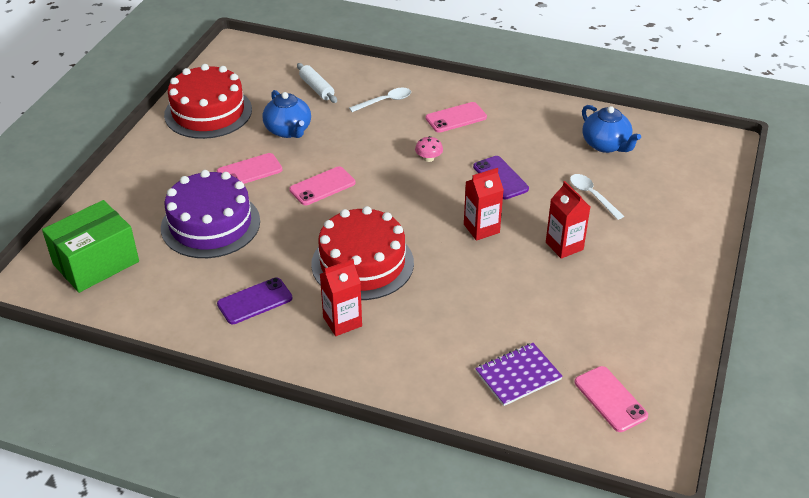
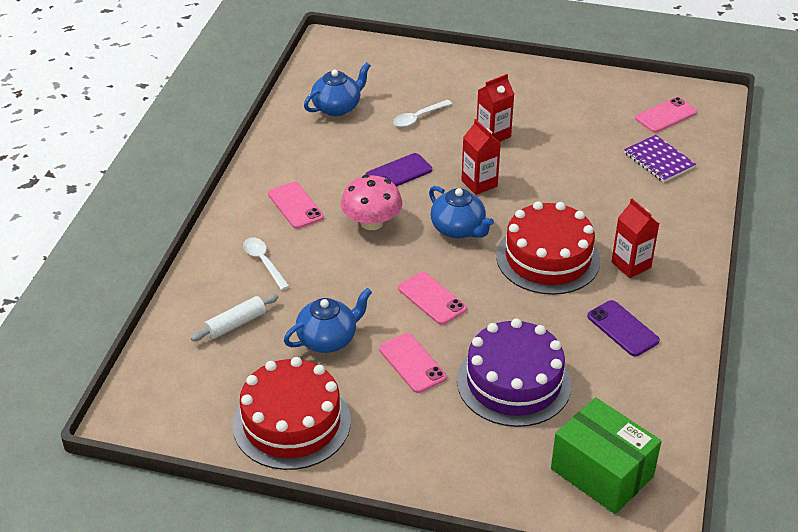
camera: 95 degrees left, 0 degrees up
(413, 209) = (458, 229): none -> blue teapot
(428, 158) = (371, 222): pink mushroom -> pink mushroom, size x1.99

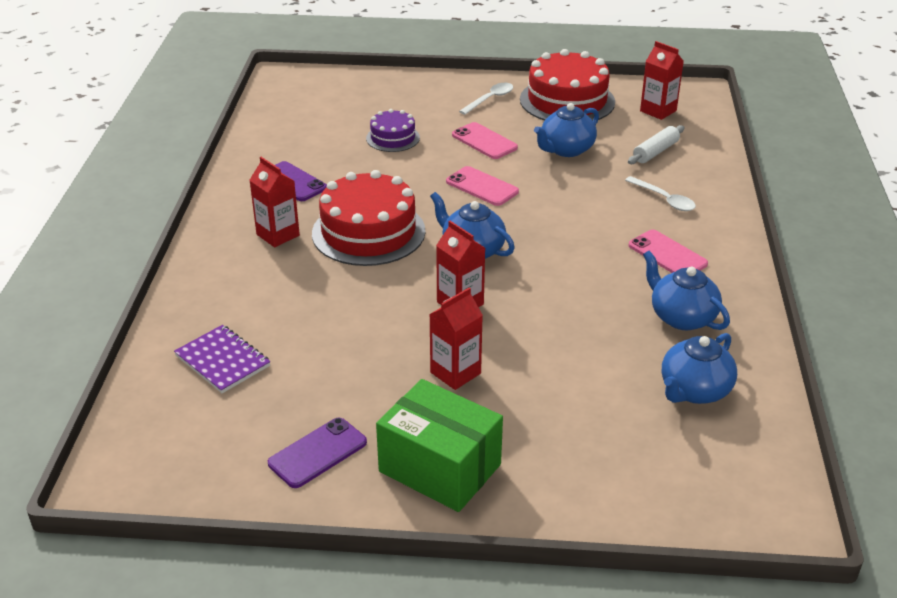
camera: 170 degrees right, 5 degrees down
(194, 389) = (658, 111): none -> red carton
(316, 154) = (681, 317): none -> blue teapot
(371, 222) = (572, 246): pink mushroom -> none
(399, 173) = (564, 305): purple phone -> purple phone (317, 453)
(418, 118) = (570, 388): white spoon -> white spoon (490, 99)
(514, 382) = (393, 138): purple cake -> purple cake, size x0.54
(602, 473) = (319, 97): green box -> green box (440, 468)
(665, 115) = (197, 437): pink phone -> none

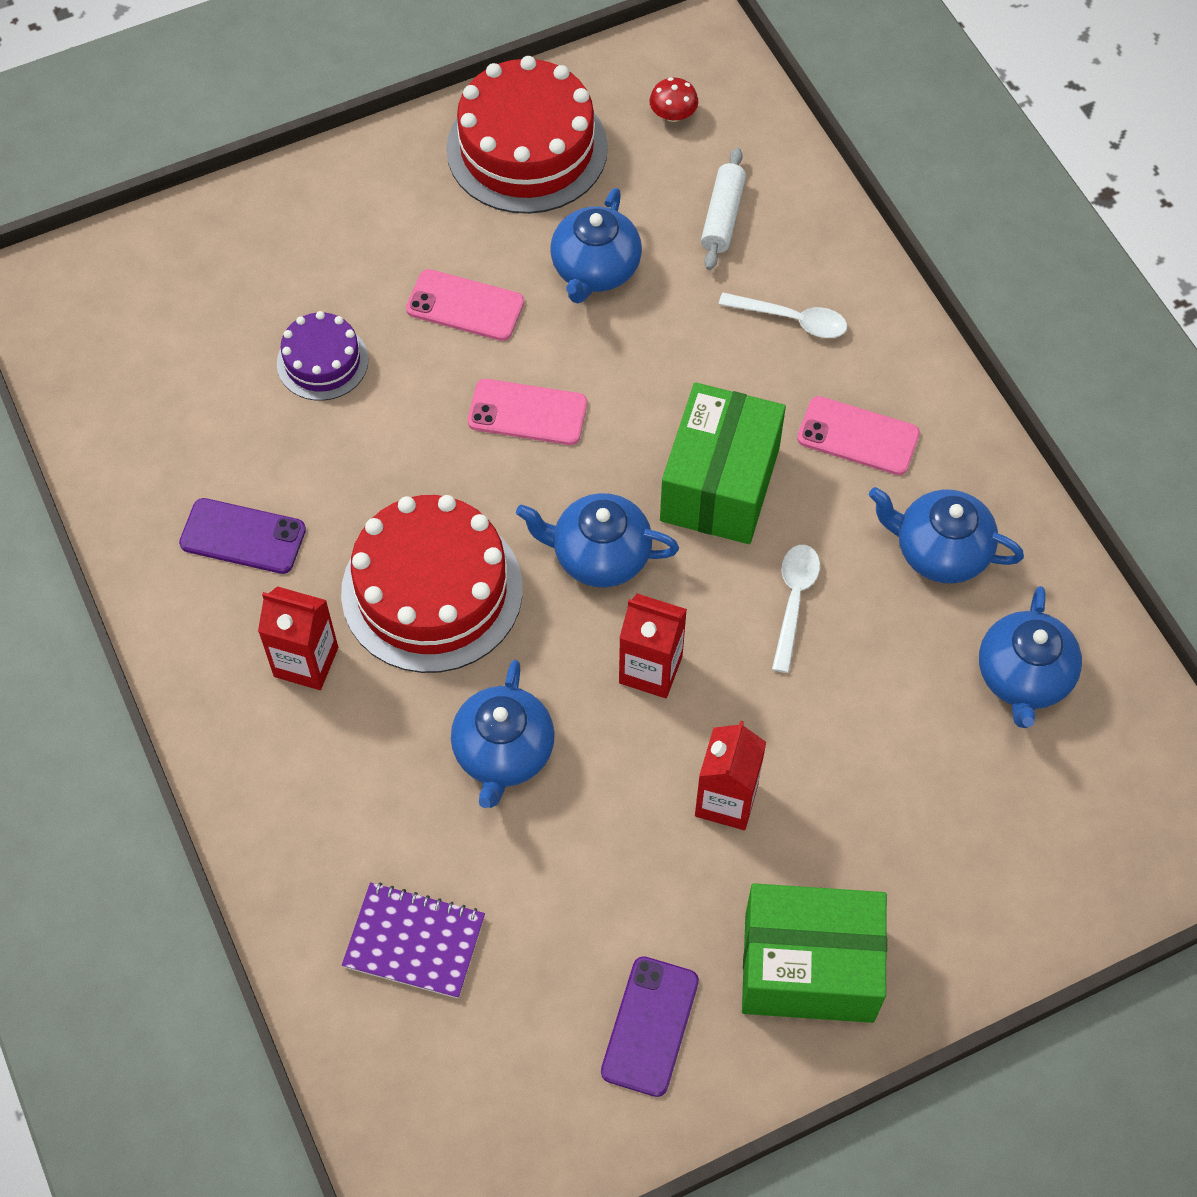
camera: 30 degrees left, 25 degrees up
(346, 305) = (503, 752): none -> blue teapot
(490, 99) = (409, 197): white spoon -> white spoon (794, 601)
(566, 246) = (720, 484): none -> green box
(658, 111) = (673, 114): red carton -> red mushroom

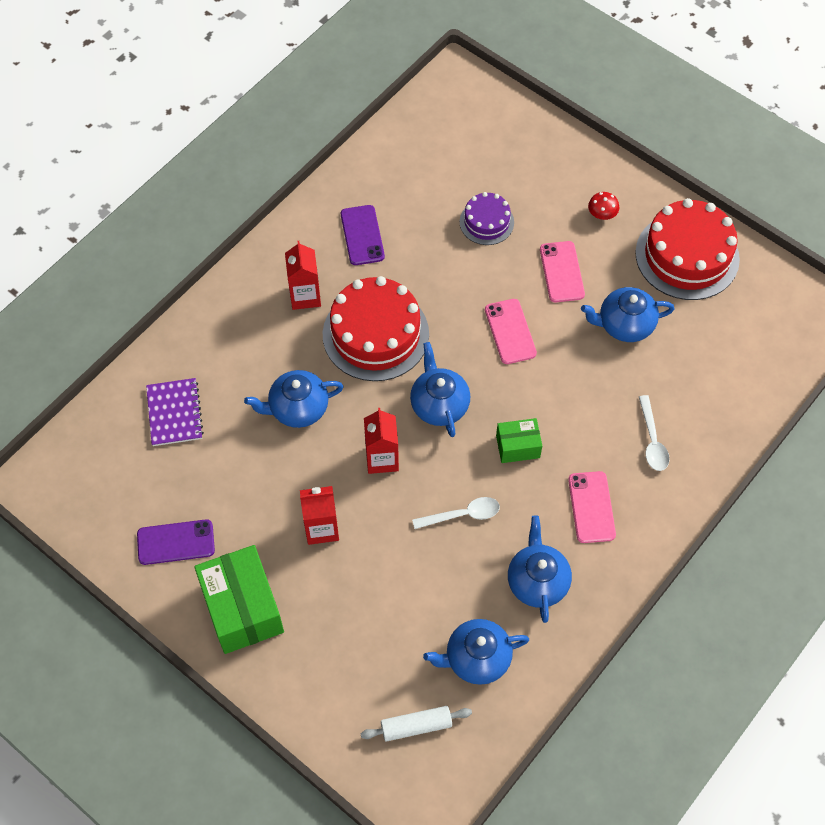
camera: 65 degrees right, 0 degrees up
(673, 114) = (761, 319): red mushroom -> red mushroom (602, 214)
(720, 484) = (518, 446): green box -> green box, size x0.54
(723, 217) = (703, 375): white rolling pin -> white rolling pin (416, 726)

